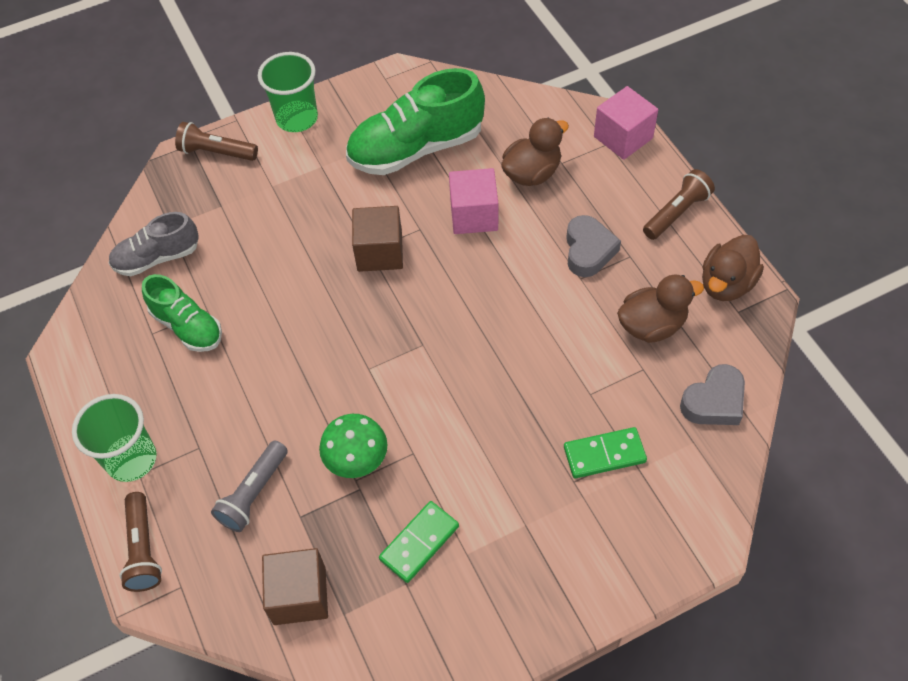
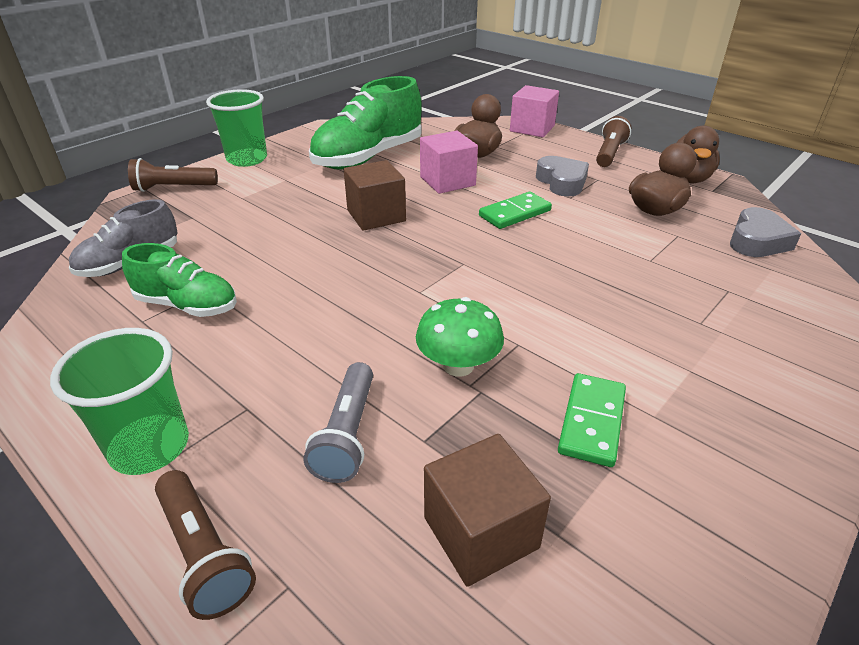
camera: 25 degrees left, 20 degrees down
(604, 454) = (707, 296): green domino -> green domino (514, 213)

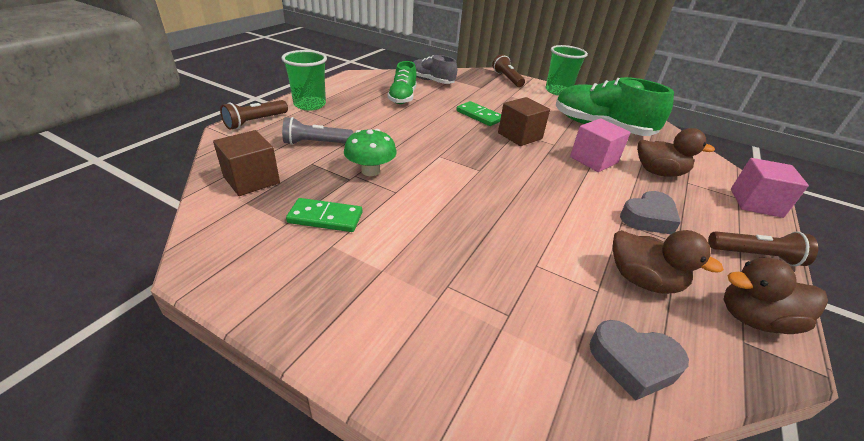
camera: 75 degrees right, 0 degrees up
(514, 213) = (566, 191): green domino -> green domino (479, 116)

